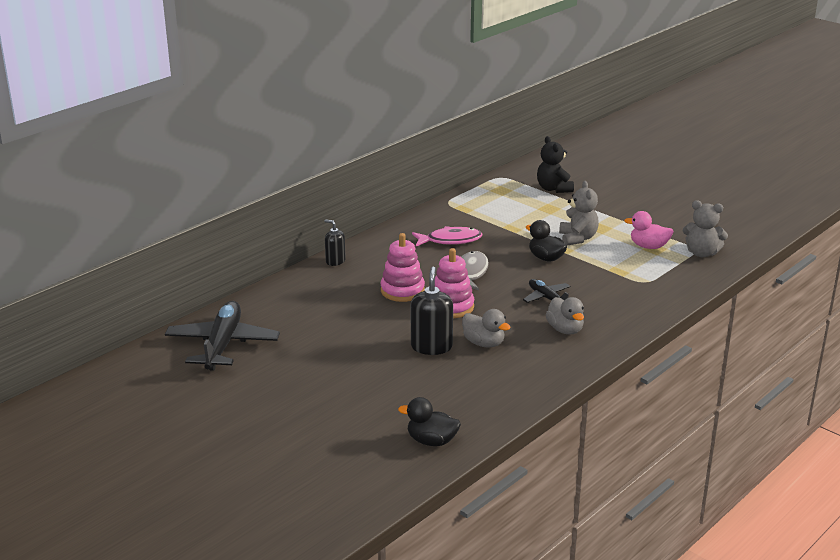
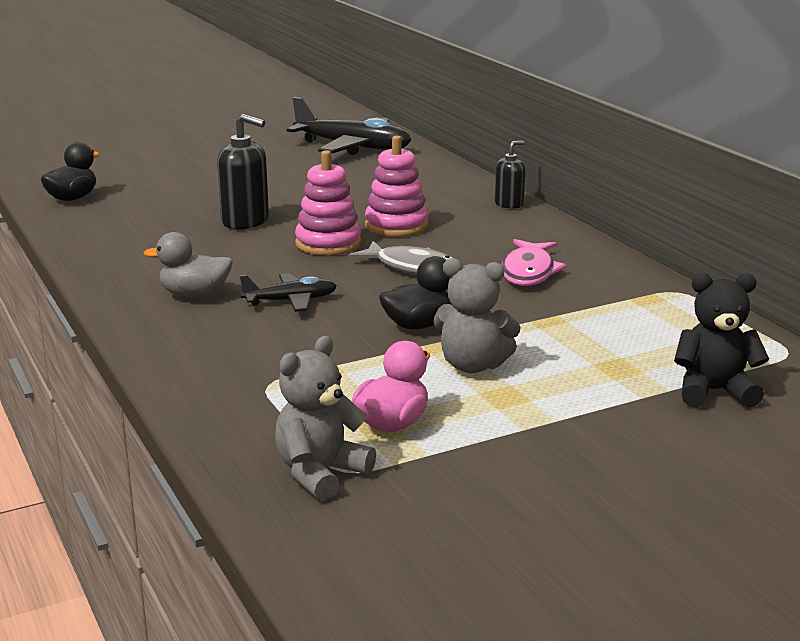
camera: 110 degrees right, 5 degrees down
(484, 343) = (220, 246): grey duck -> none

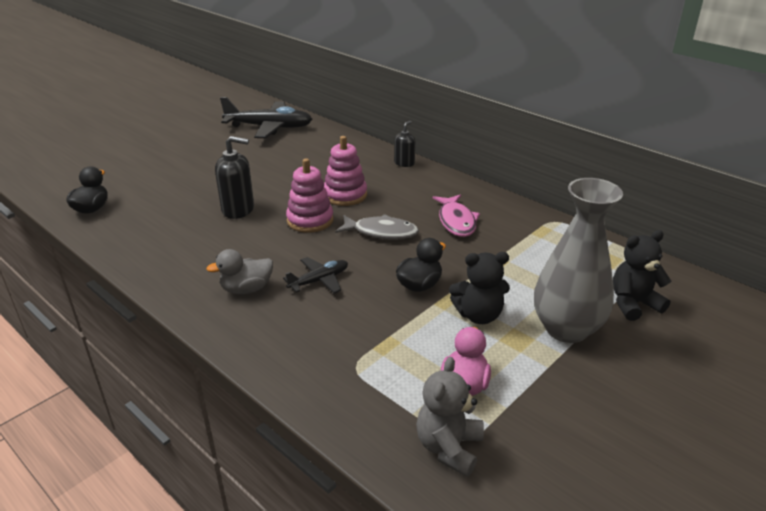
camera: 20 degrees left, 10 degrees up
(473, 365) = (478, 315): grey teddy bear -> black teddy bear
(585, 399) = (566, 329): none -> grey vase

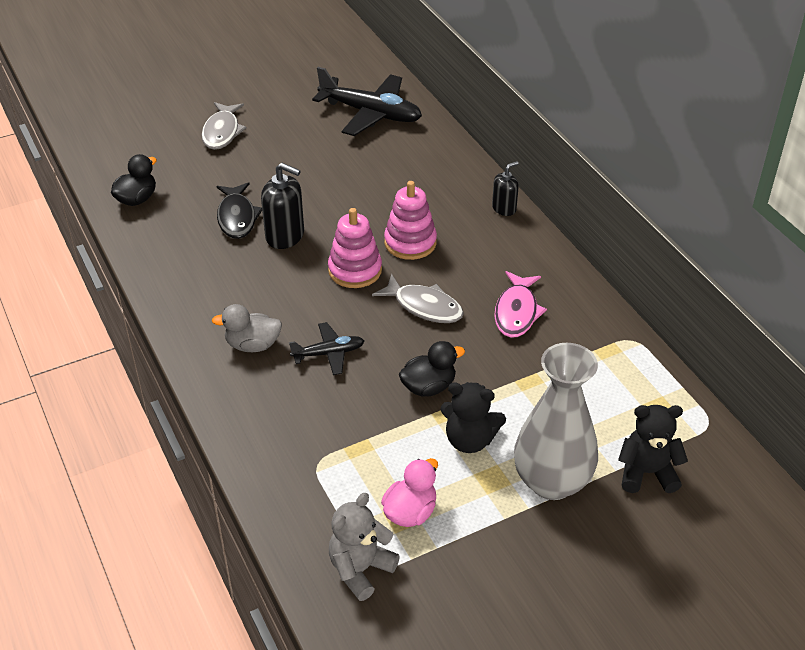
camera: 20 degrees right, 10 degrees up
(152, 155) = (222, 132): none -> grey fish
(190, 205) = (237, 217): none -> black fish

